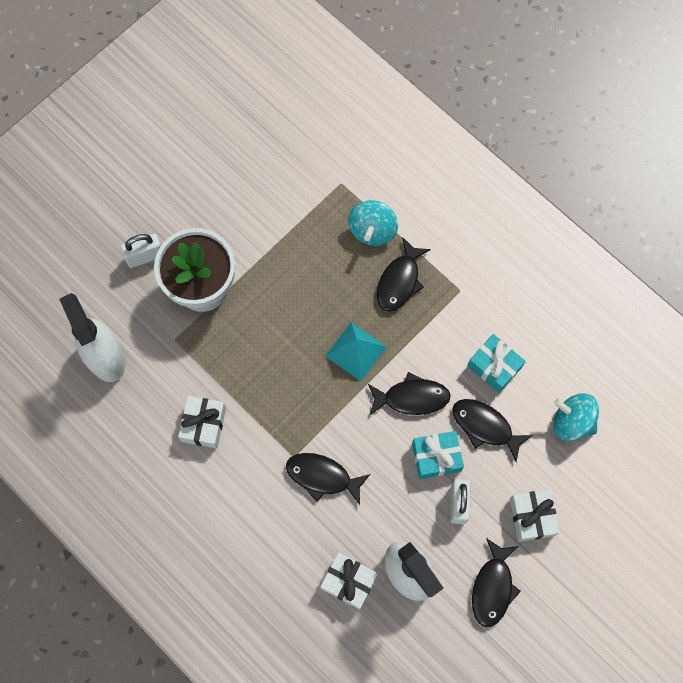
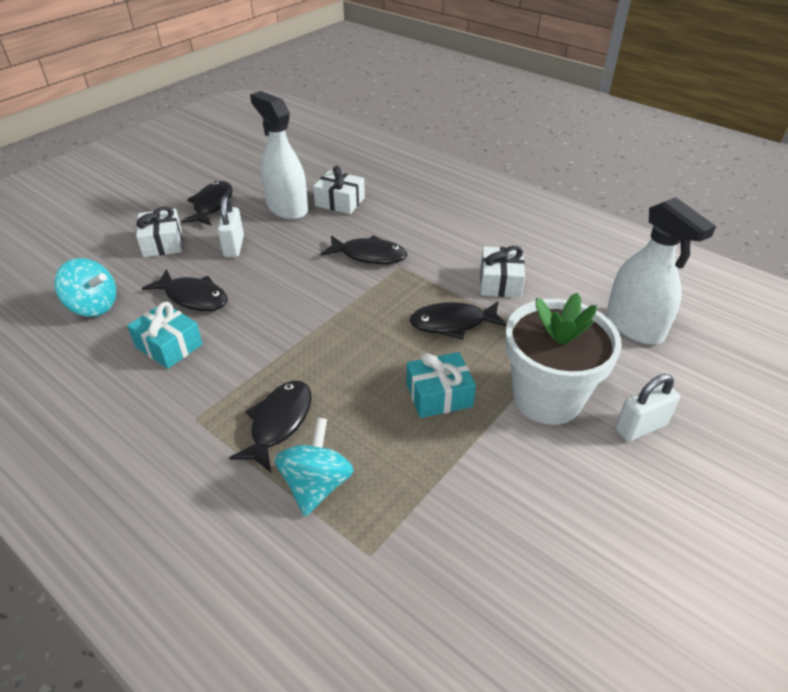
camera: 175 degrees right, 30 degrees down
(355, 351) = (338, 348): turquoise pyramid -> none
(412, 397) = (272, 314): black fish -> black fish (452, 323)
(436, 457) = (251, 274): turquoise gift -> turquoise gift (439, 395)

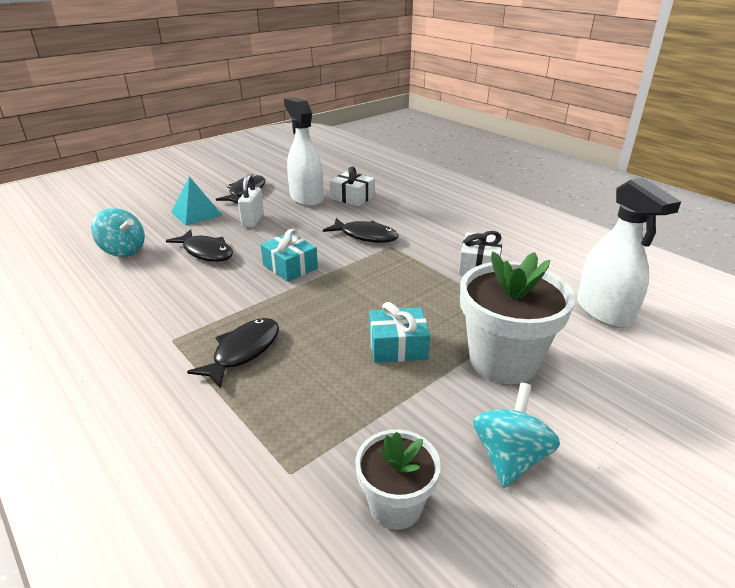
camera: 10 degrees right, 10 degrees down
(162, 243) = (196, 213): white gift -> turquoise pyramid
(169, 345) = (172, 284): turquoise gift -> turquoise gift (290, 267)
(316, 485) = (259, 405): turquoise spinning top -> turquoise spinning top (510, 457)
(452, 323) = (426, 292): black fish -> none
(479, 572) = (395, 505): none -> white flower pot
(640, 427) = (595, 397): white padlock -> none

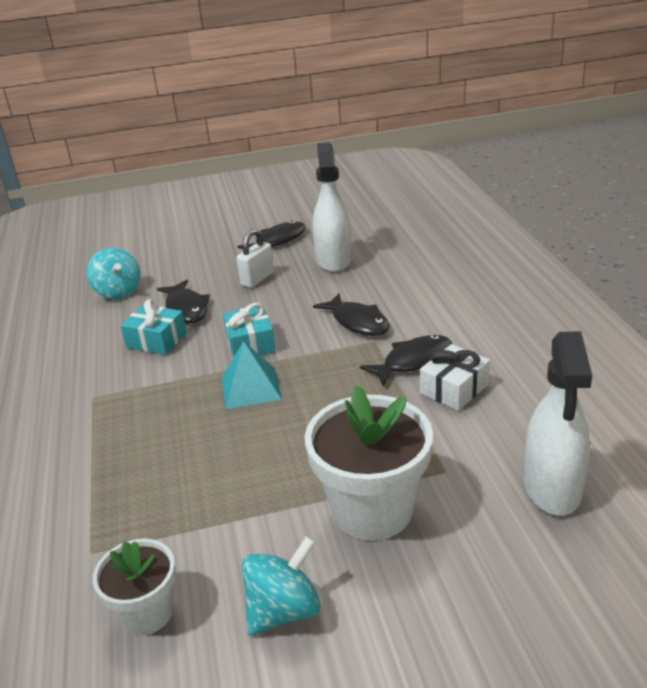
camera: 30 degrees right, 0 degrees up
(196, 213) = (210, 260): turquoise pyramid -> turquoise pyramid (250, 388)
(243, 351) = (140, 425): black fish -> black fish (413, 361)
(352, 197) = (385, 267): white gift -> none
(397, 346) = (279, 461): turquoise gift -> turquoise gift (156, 340)

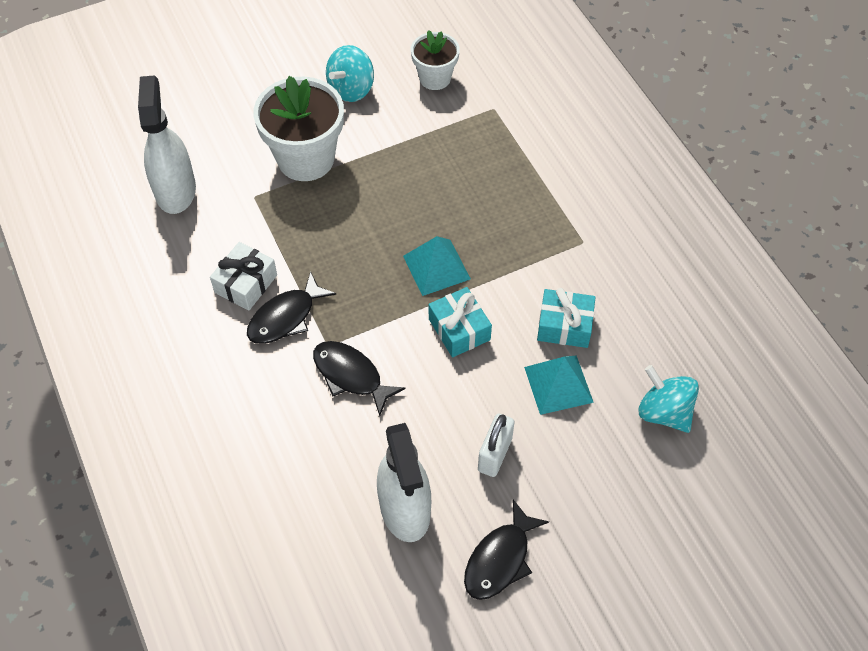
camera: 165 degrees right, 25 degrees up
(186, 308) = (558, 384): black fish -> turquoise pyramid

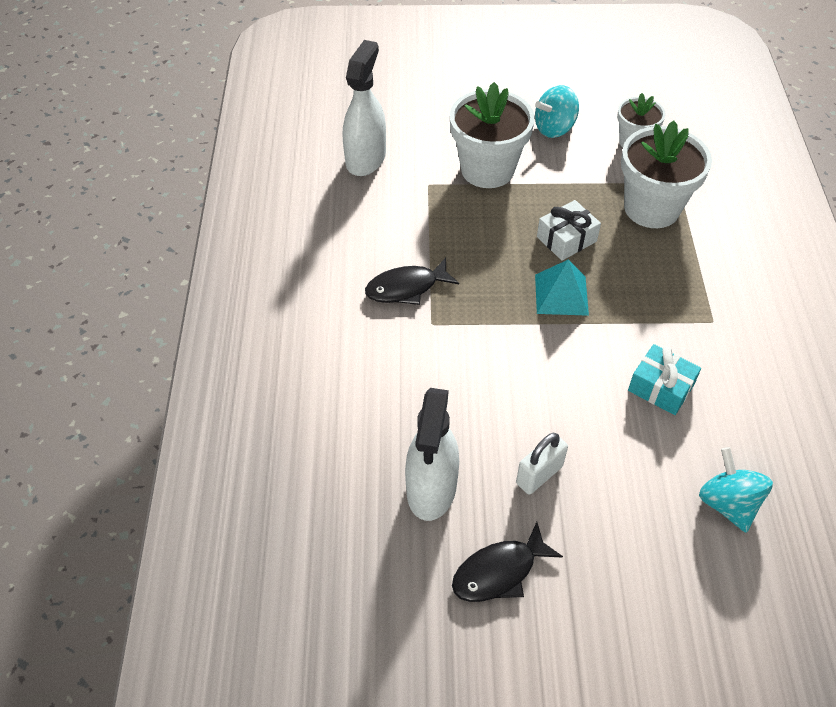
camera: 25 degrees right, 5 degrees down
(246, 284) = (386, 249): white gift -> white gift (566, 239)
(350, 375) = (439, 356): black fish -> none
(459, 329) = (557, 354): turquoise gift -> none
(481, 145) = (651, 208): none -> white flower pot
(558, 384) = (630, 437): turquoise pyramid -> none

